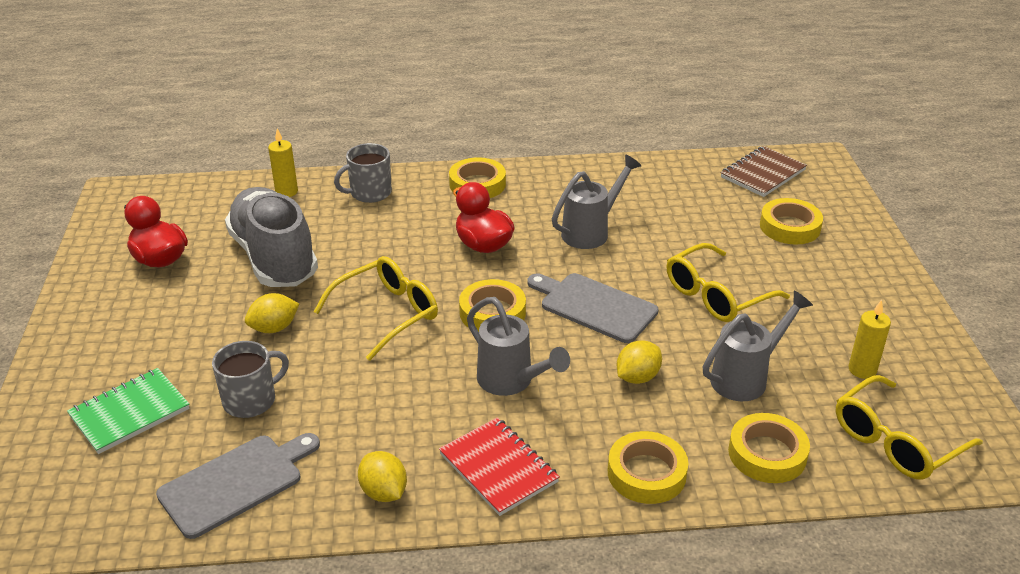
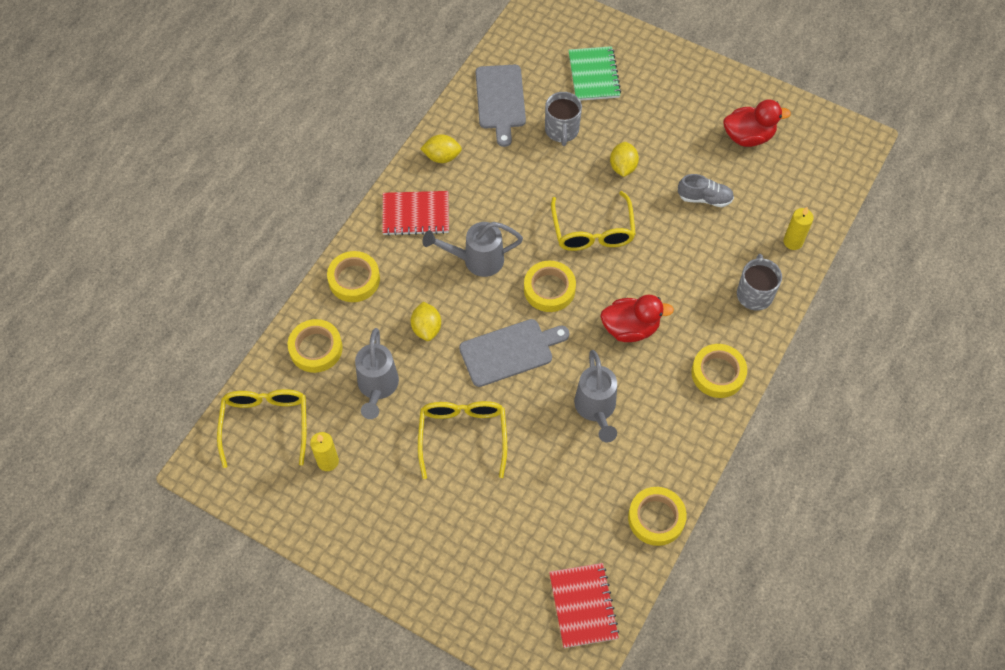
camera: 125 degrees right, 25 degrees up
(274, 258) = (704, 198): grey shoe -> grey shoe, size x0.45
(762, 174) = (583, 606): brown notebook -> red notebook
(790, 227) = (498, 558): yellow tape -> yellow tape (656, 518)

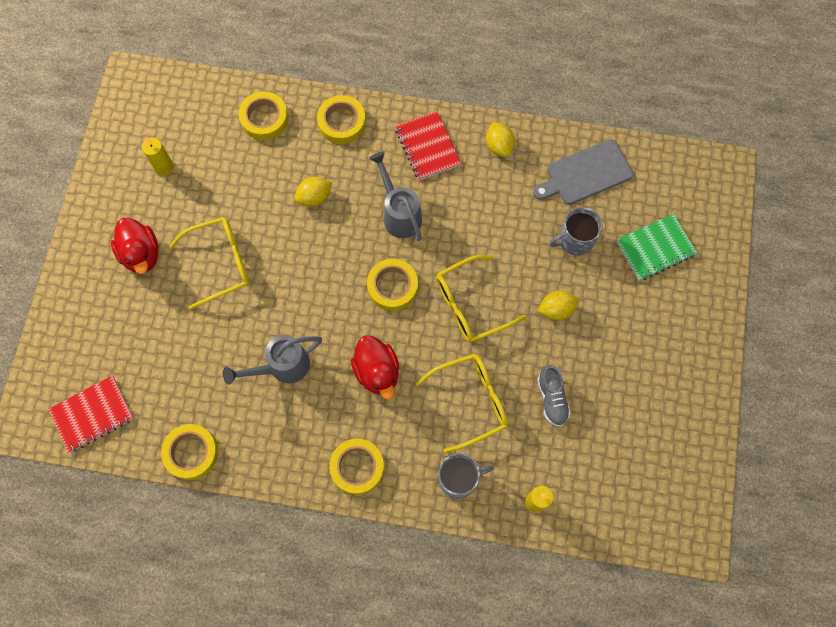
camera: 70 degrees right, 10 degrees up
(266, 424) = (183, 109): yellow glasses -> yellow glasses (471, 401)
(377, 388) = (243, 180): grey watering can -> none
(510, 352) = (315, 274): grey cutting board -> none
(748, 136) = (647, 421): red duck -> red duck (141, 254)

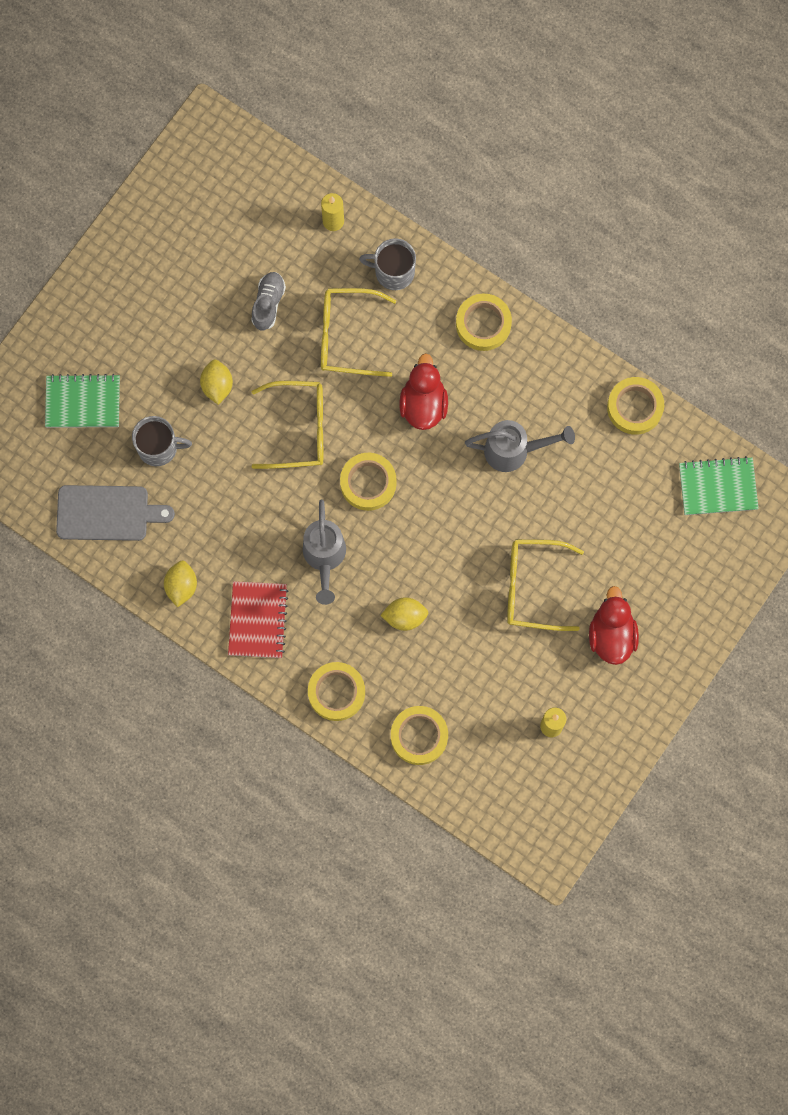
camera: 155 degrees left, 5 degrees up
(92, 414) = (717, 487): red notebook -> green notebook
(556, 309) = (217, 386): yellow lemon -> yellow lemon turned 75 degrees clockwise

